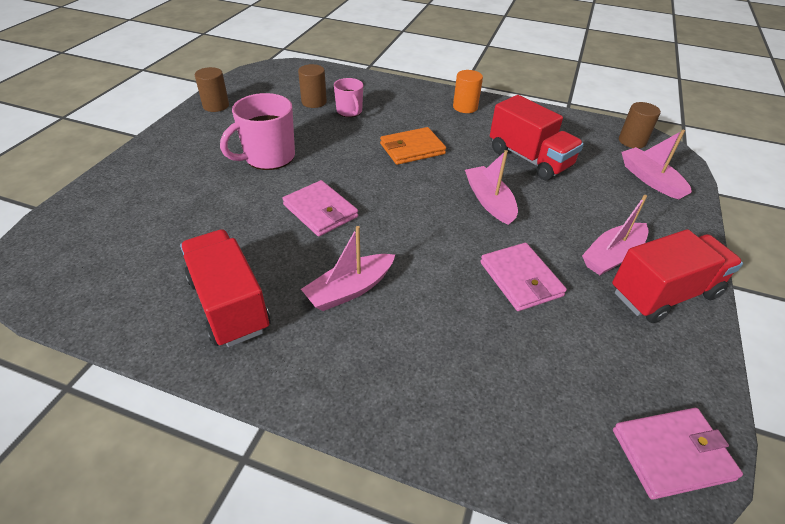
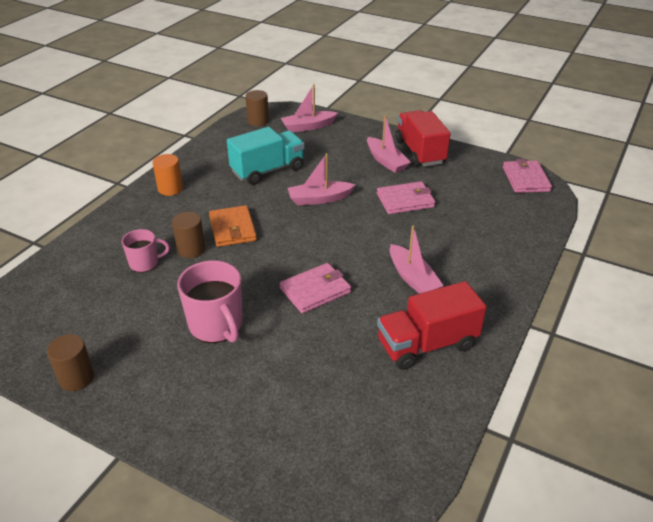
camera: 80 degrees left, 5 degrees down
(314, 102) = (109, 289): brown cylinder -> brown cylinder (191, 249)
(529, 159) = (267, 170): red truck -> turquoise truck

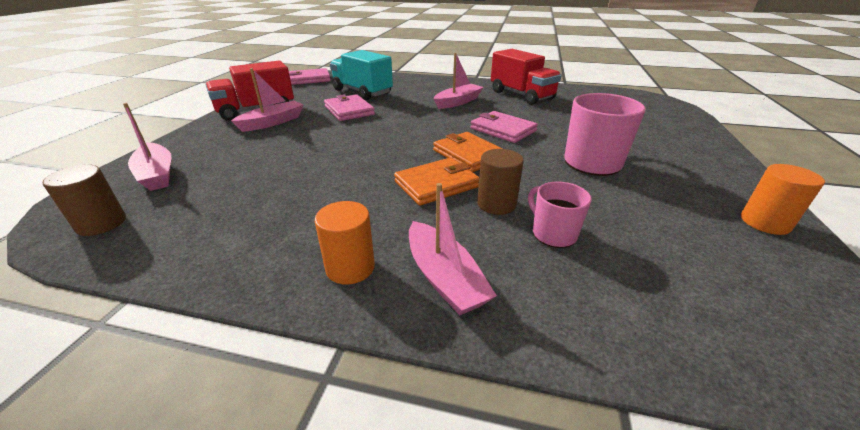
camera: 105 degrees left, 5 degrees down
(76, 378) = (765, 222): brown cylinder -> orange cylinder
(267, 170) = (288, 185): turquoise truck -> turquoise truck (362, 92)
(271, 254) = (468, 155): none -> orange wallet
(319, 199) = (355, 145): pink boat -> pink boat (444, 278)

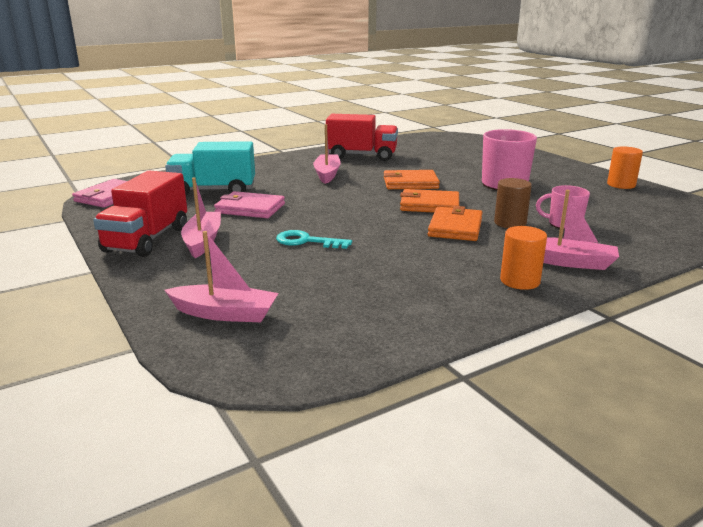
camera: 45 degrees left, 10 degrees down
(101, 223) = (295, 353): brown cylinder -> none
(315, 147) = (306, 241): none -> turquoise key
(503, 130) = (410, 183): pink wallet -> orange wallet

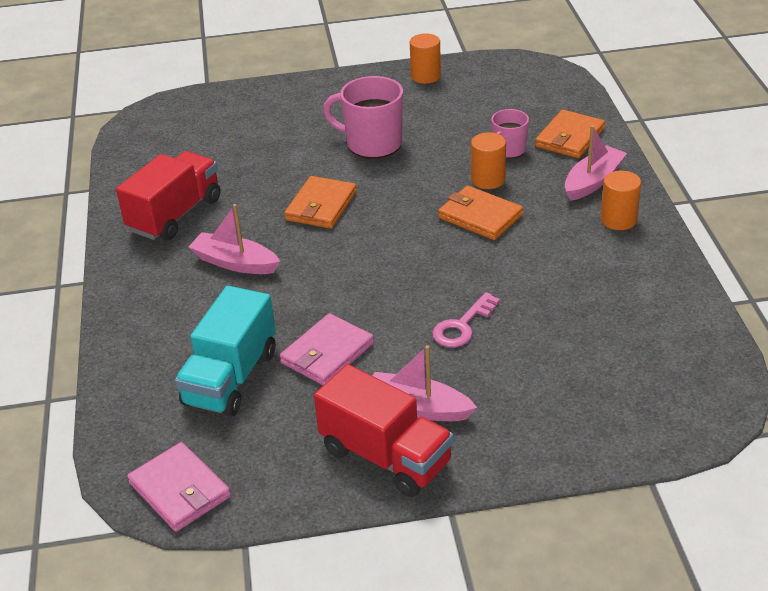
camera: 65 degrees left, 15 degrees up
(225, 313) = (612, 411): pink boat -> none
(306, 241) = (462, 326): turquoise key -> pink key
(429, 205) = (405, 213): orange wallet -> orange wallet (569, 138)
(510, 223) = (488, 180): brown cylinder -> orange cylinder

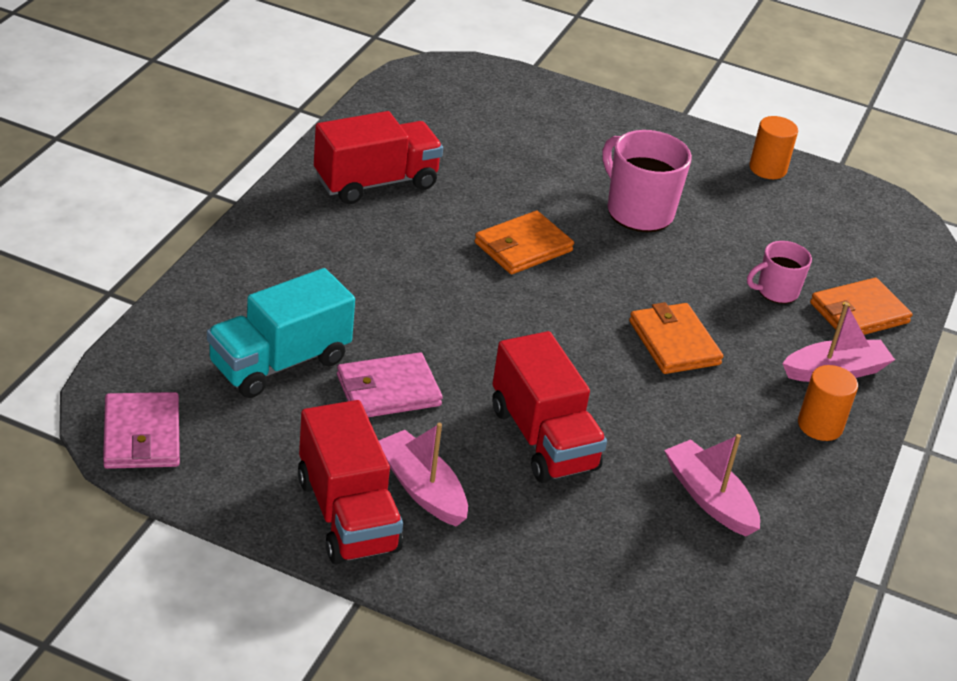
camera: 25 degrees right, 0 degrees up
(235, 263) = (386, 258): pink boat -> pink boat (709, 498)
(462, 326) = (543, 438): pink key -> red truck
(488, 180) = (721, 310): orange cylinder -> none

